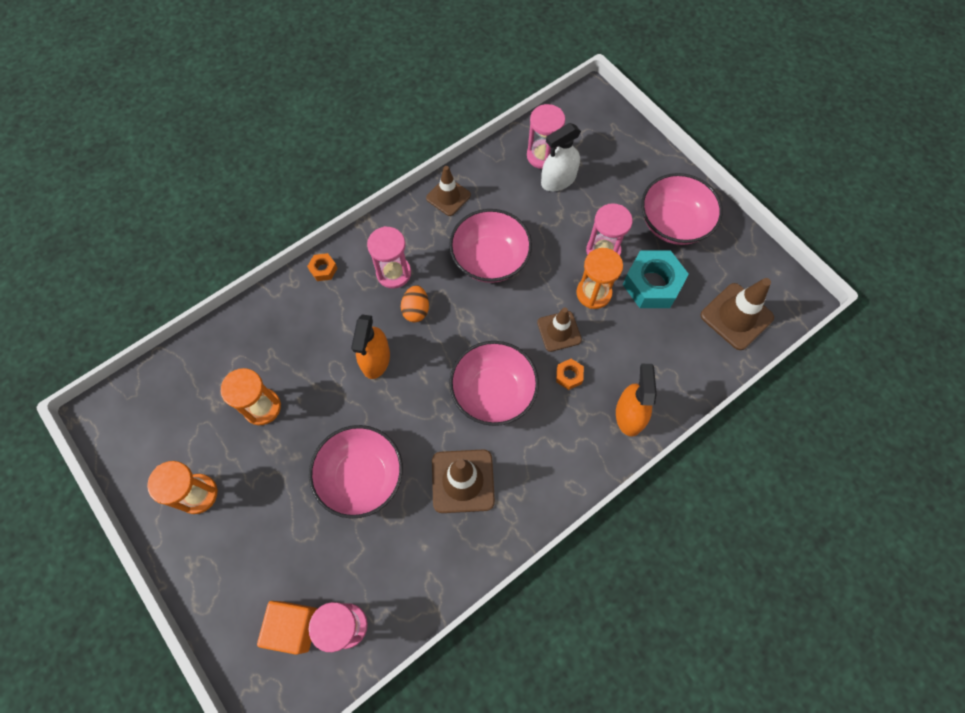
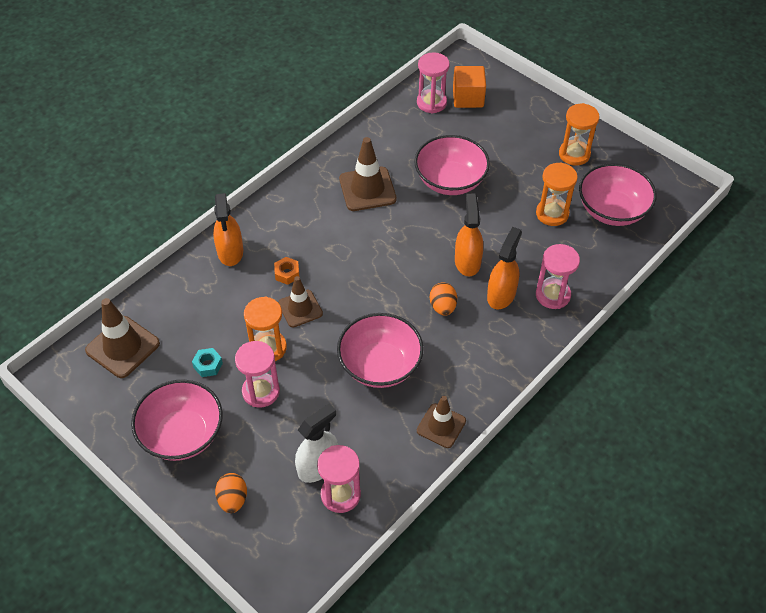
camera: 170 degrees right, 15 degrees down
(323, 269) = (547, 330): orange nut -> none
(354, 314) = (501, 294): none -> orange spray bottle
(393, 273) = (475, 337): pink hourglass -> pink hourglass (553, 295)
(493, 392) = (354, 252): pink bowl -> pink bowl (612, 210)
(630, 165) = (233, 499): none -> orange egg
(652, 284) = (208, 365): turquoise nut -> turquoise nut, size x0.47

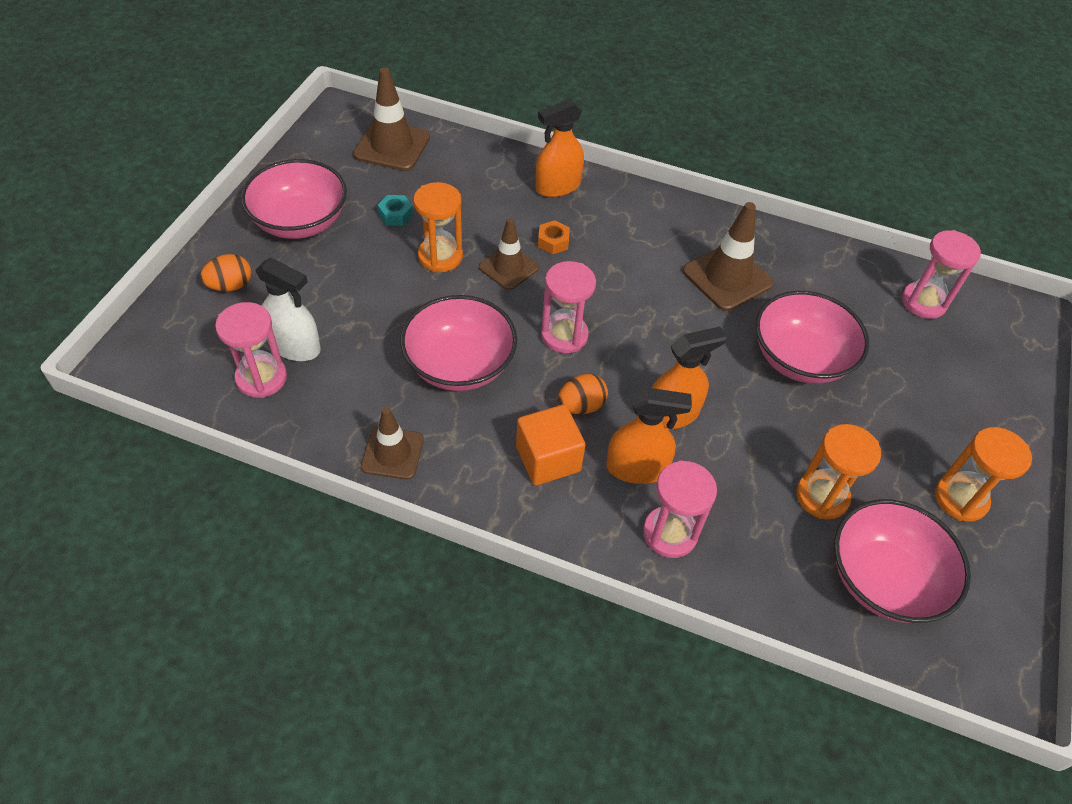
camera: 65 degrees right, 0 degrees up
(261, 391) = (378, 267): pink hourglass -> pink hourglass (564, 335)
(468, 98) = (966, 339): orange cube -> orange cube (548, 459)

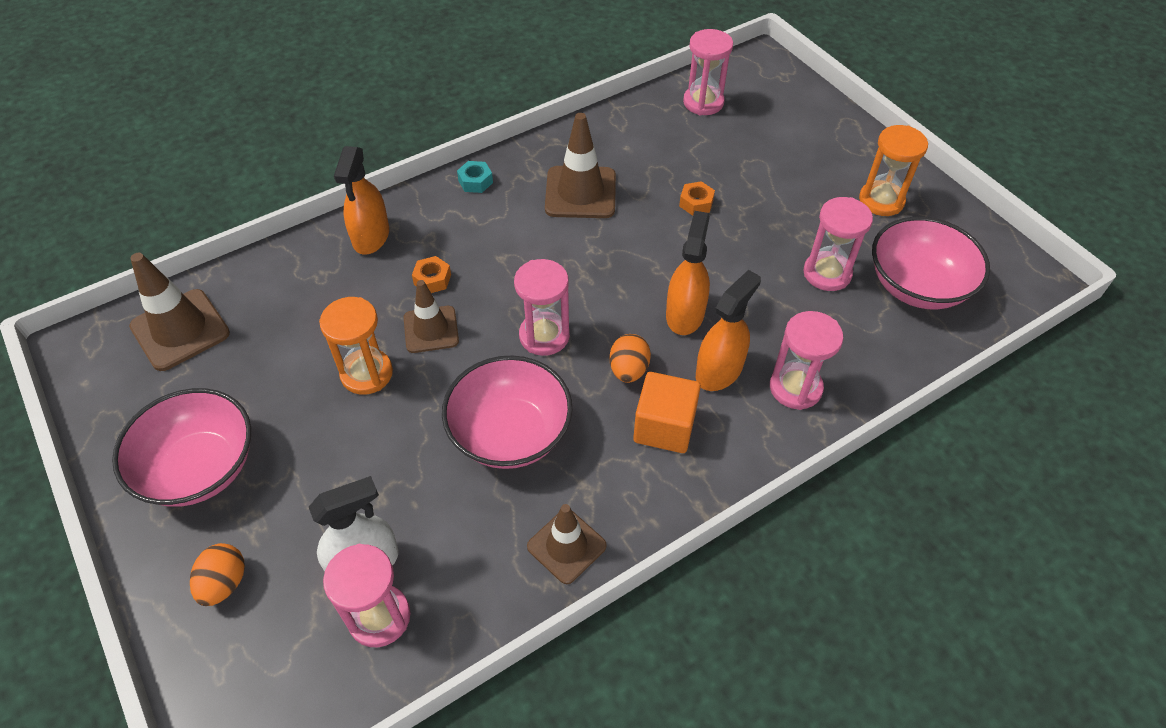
camera: 50 degrees left, 0 degrees up
(396, 215) = (277, 379): turquoise nut -> turquoise nut (475, 181)
(800, 359) = (696, 203): pink bowl -> orange nut
(822, 496) = (827, 273): orange hourglass -> pink hourglass

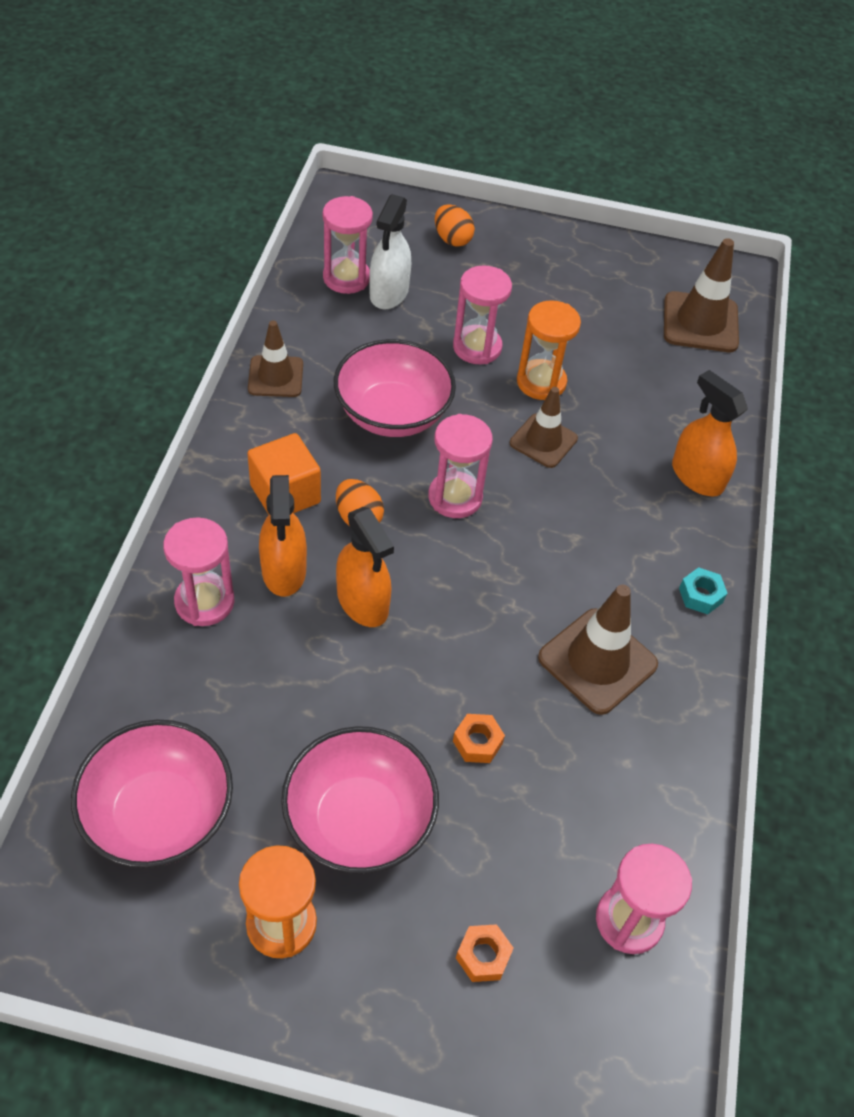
camera: 130 degrees right, 0 degrees up
(200, 468) = (553, 271): pink bowl -> pink bowl (359, 820)
(432, 279) = (599, 478): orange nut -> orange nut (483, 956)
(827, 273) = (267, 755): pink hourglass -> pink hourglass (477, 347)

